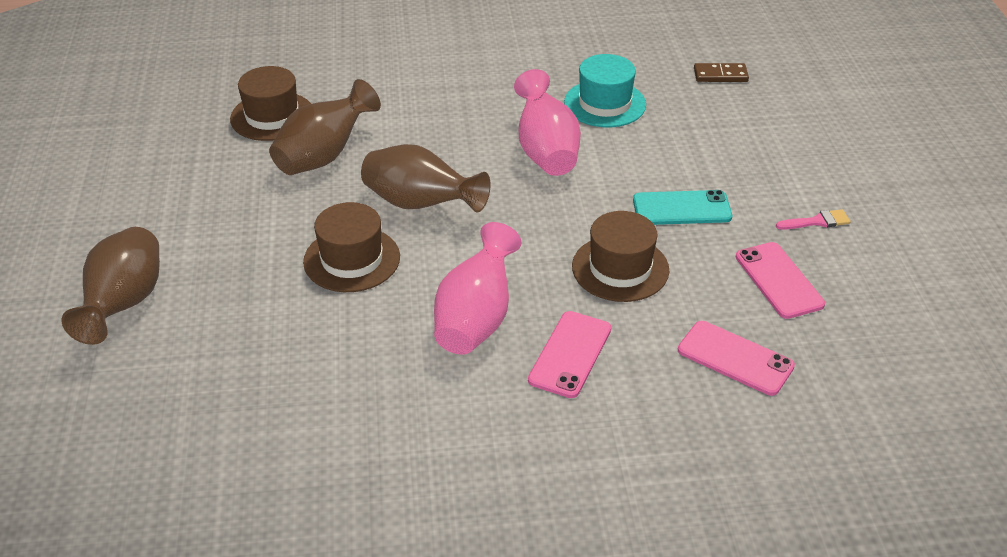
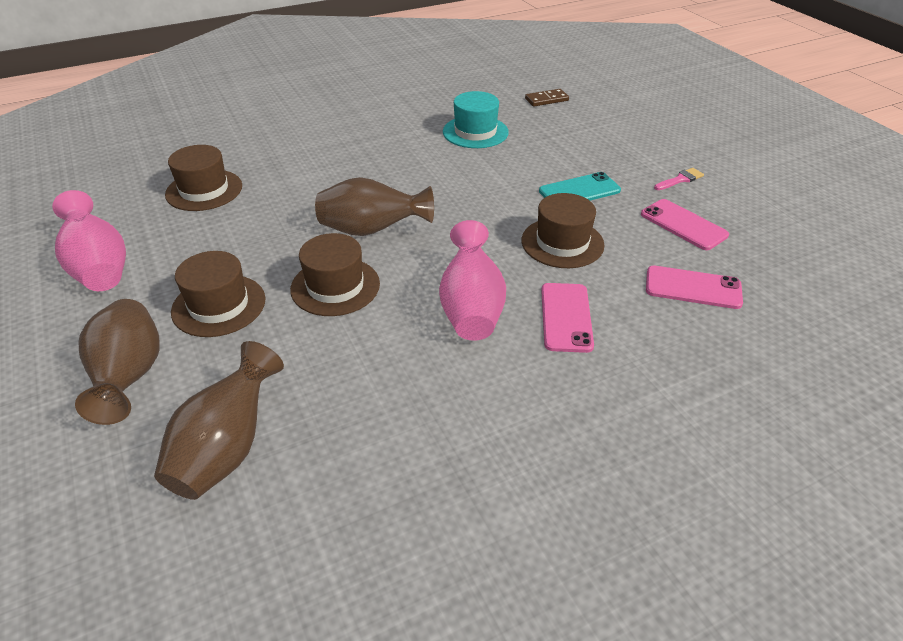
camera: 20 degrees left, 0 degrees up
(232, 251) = (219, 305): none -> brown hat
(324, 155) = (267, 211): brown vase -> brown vase (227, 448)
(546, 151) = (451, 172): pink vase -> pink vase (99, 268)

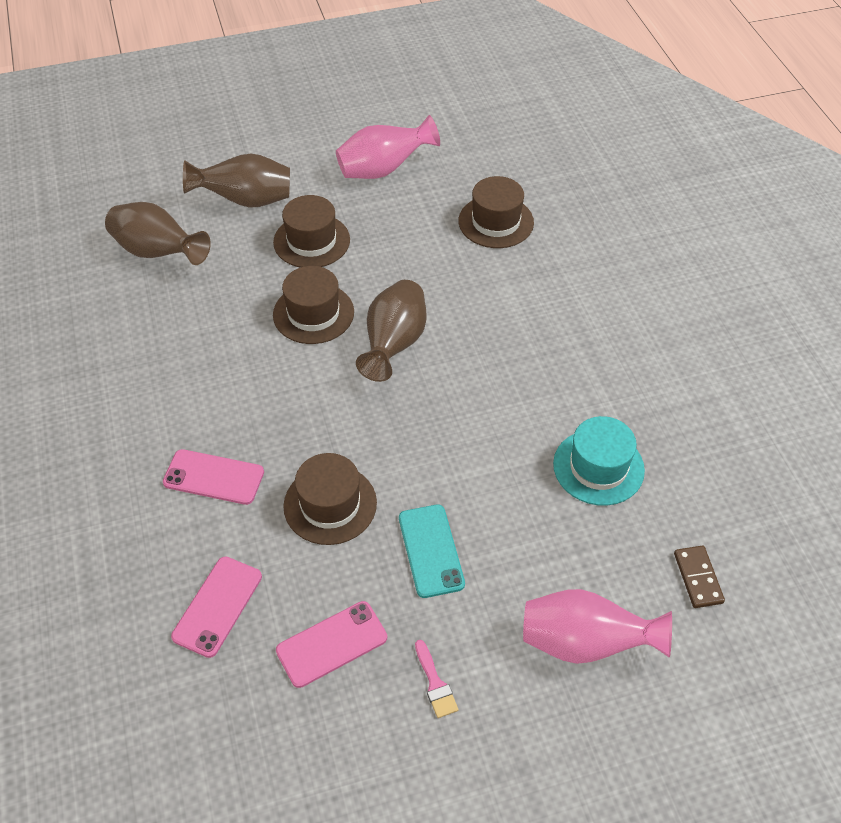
camera: 100 degrees right, 10 degrees up
(471, 308) = (251, 406): pink vase -> pink vase (585, 643)

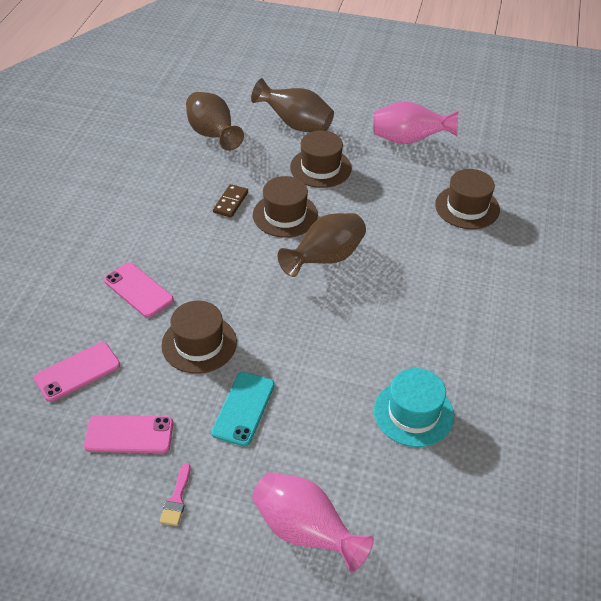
camera: 30 degrees right, 5 degrees down
(697, 578) = (431, 533): brown domino -> brown domino (230, 202)

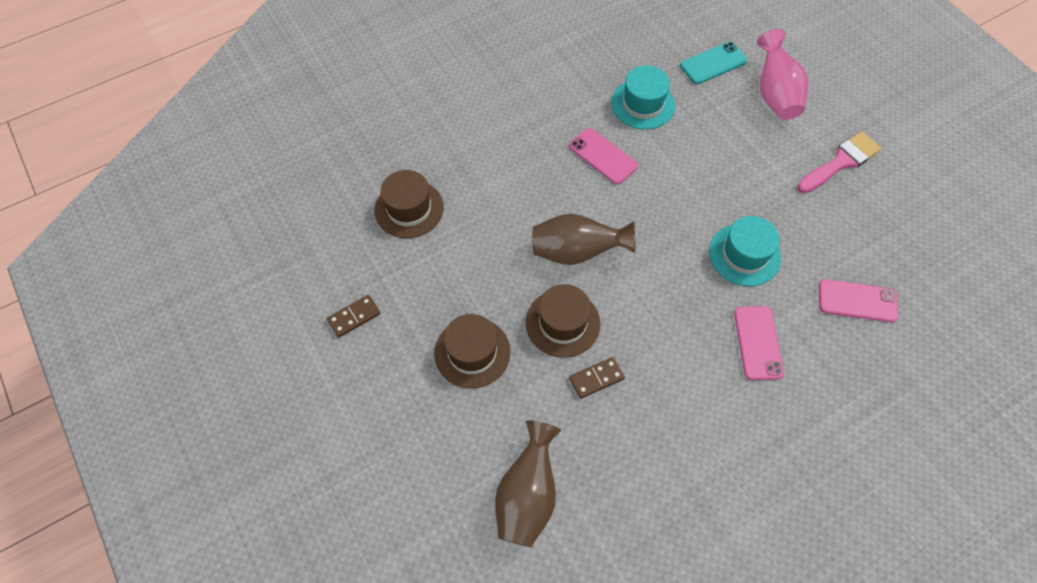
camera: 135 degrees left, 15 degrees up
(129, 434) = (846, 224): pink phone -> pink phone (603, 156)
(176, 498) = (840, 162): pink brush -> pink brush, size x1.89
(199, 343) = (744, 255): brown hat -> turquoise hat
(243, 408) = (751, 184): turquoise phone -> turquoise phone (713, 63)
(295, 124) = (429, 435): brown vase -> none
(409, 140) = (354, 317): pink vase -> brown domino

